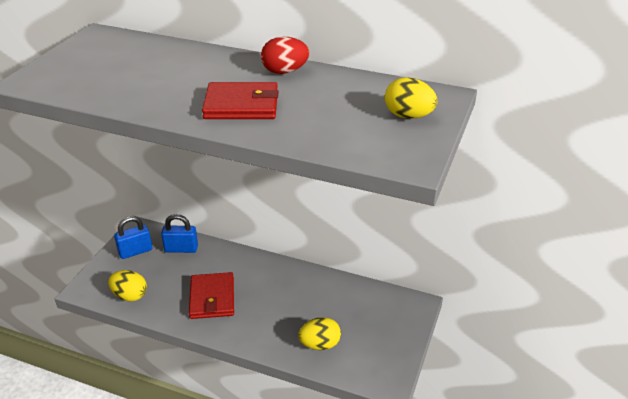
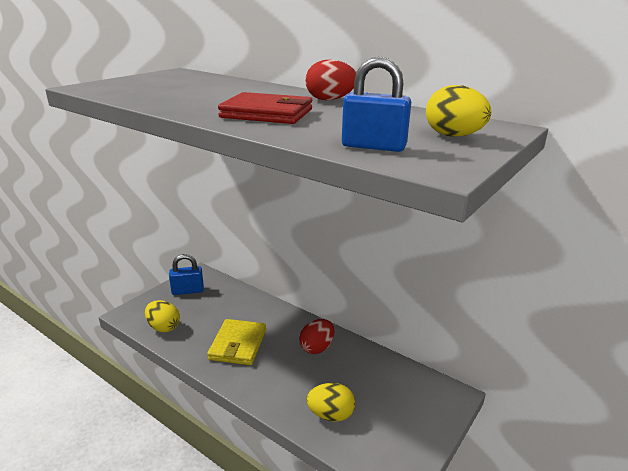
camera: 15 degrees right, 10 degrees down
(181, 249) = (229, 296): blue padlock -> blue padlock (373, 146)
(212, 298) = (238, 344): red wallet -> yellow wallet
(287, 286) = (317, 348): none -> red egg

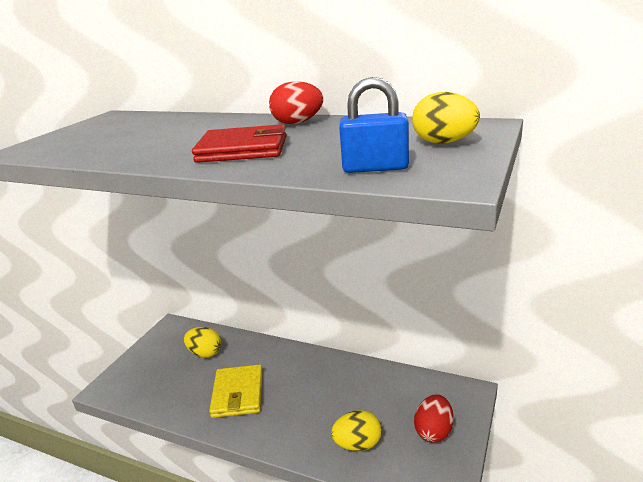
camera: 10 degrees left, 0 degrees up
(163, 327) = (150, 394): yellow egg -> yellow egg (205, 353)
(187, 291) = (164, 348): blue padlock -> none
(317, 348) = (321, 377): red egg -> red egg (433, 431)

